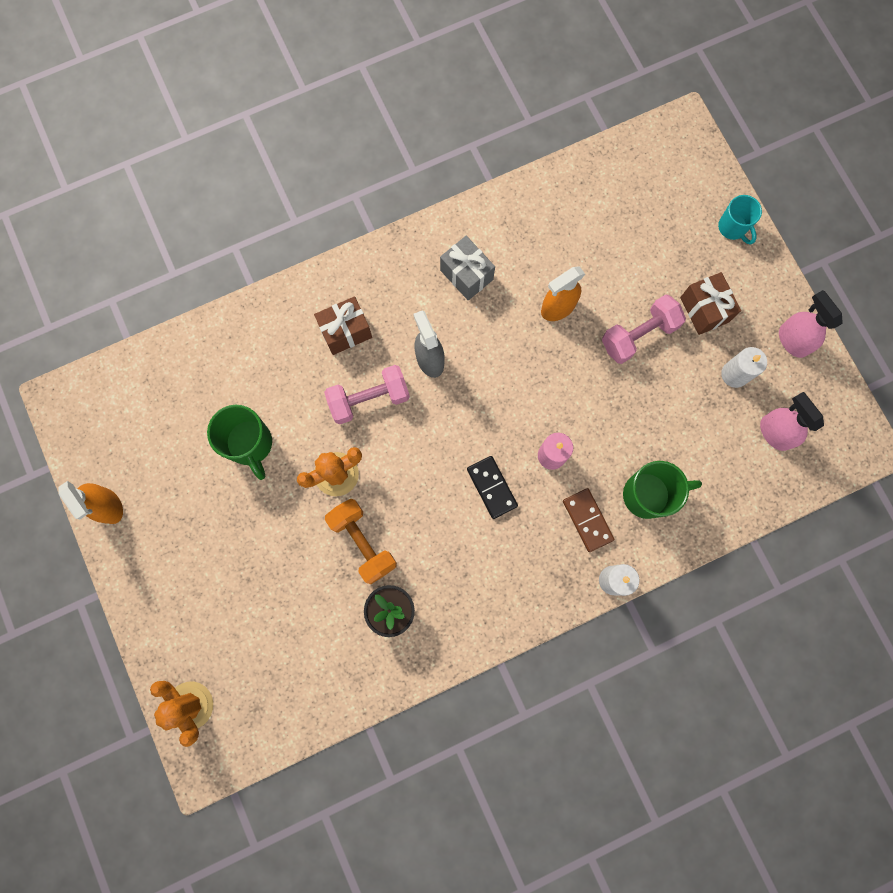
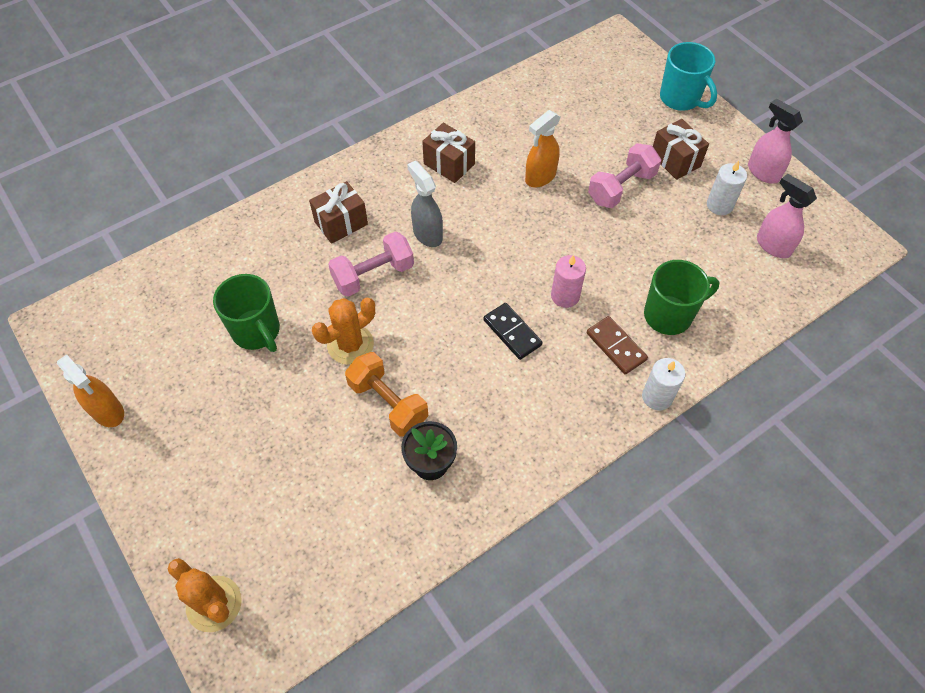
camera: 10 degrees left, 20 degrees down
(466, 275) = (449, 164): grey gift -> brown gift
(732, 228) = (680, 99): turquoise mug -> turquoise mug, size x1.53

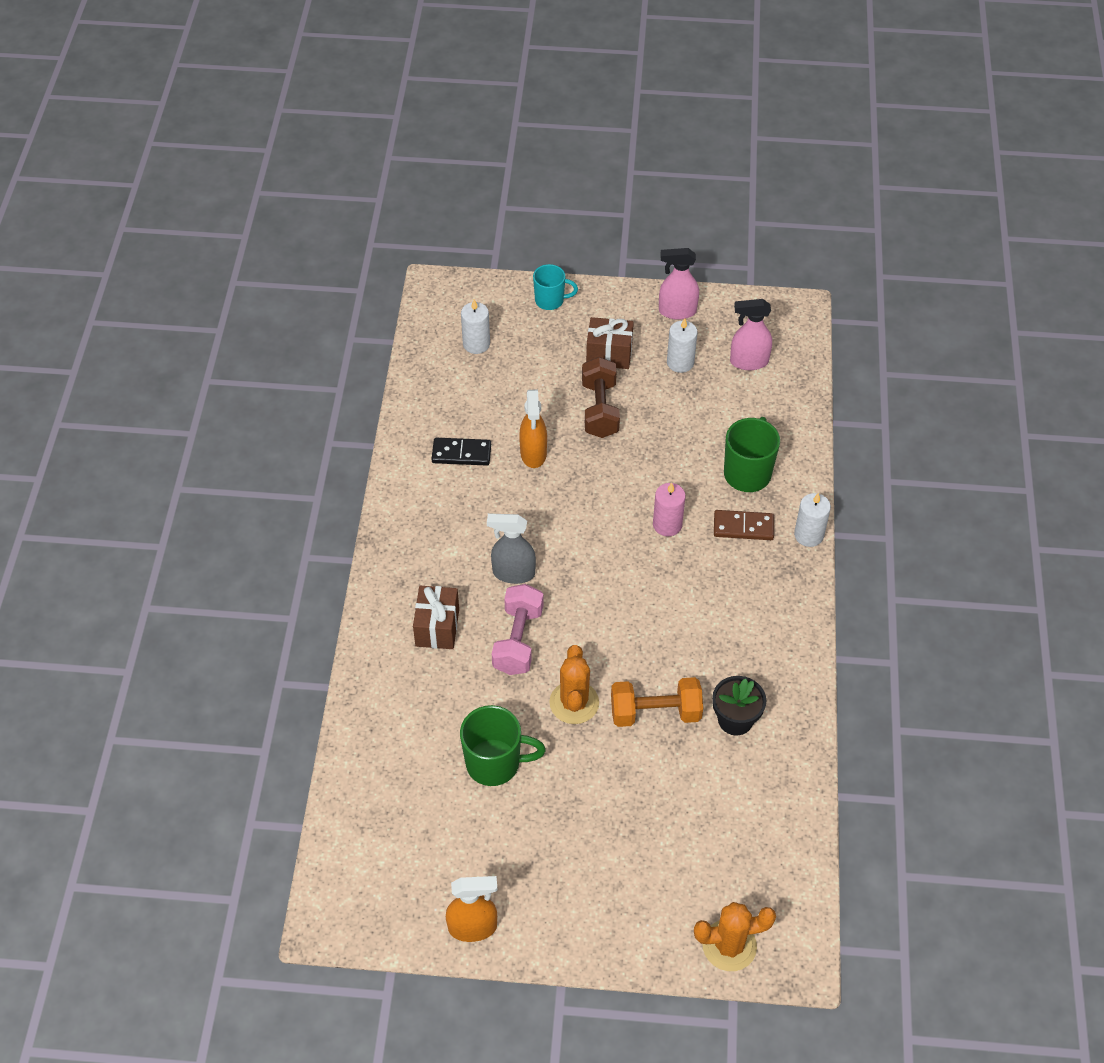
camera: 50 degrees left, 5 degrees down
(449, 164) = (452, 505): brown gift -> none
(512, 332) = (668, 584): black domino -> black domino (461, 453)
(596, 87) = (476, 344): none -> white candle
(621, 188) = (600, 409): pink dumbbell -> brown dumbbell
(680, 99) = (550, 300): turquoise mug -> turquoise mug, size x0.65

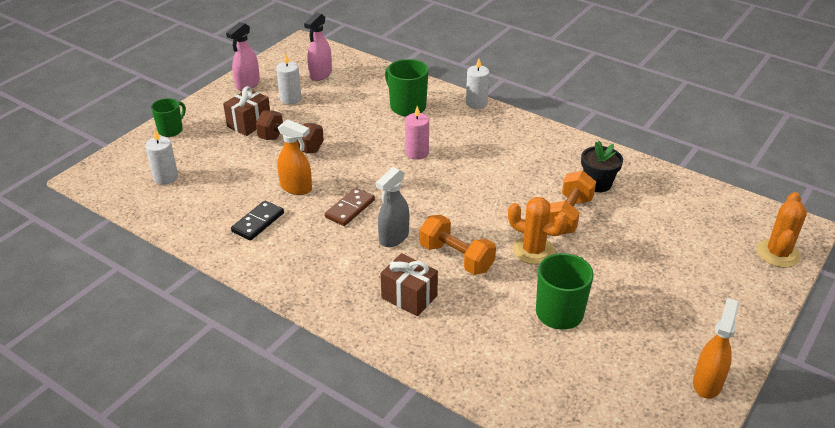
camera: 60 degrees left, 15 degrees down
(518, 640) = (456, 258): pink dumbbell -> orange dumbbell
(550, 300) = (171, 130): turquoise mug -> green mug
(743, 527) = (447, 124): brown domino -> brown domino (350, 209)

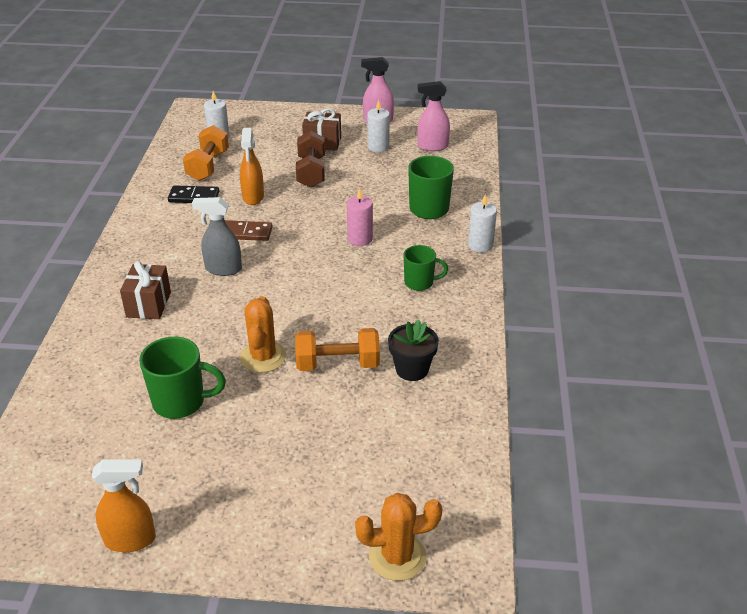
camera: 60 degrees right, 0 degrees up
(171, 130) = (280, 115): green mug -> green mug (420, 283)
(456, 258) = (219, 313): orange dumbbell -> orange dumbbell (208, 166)

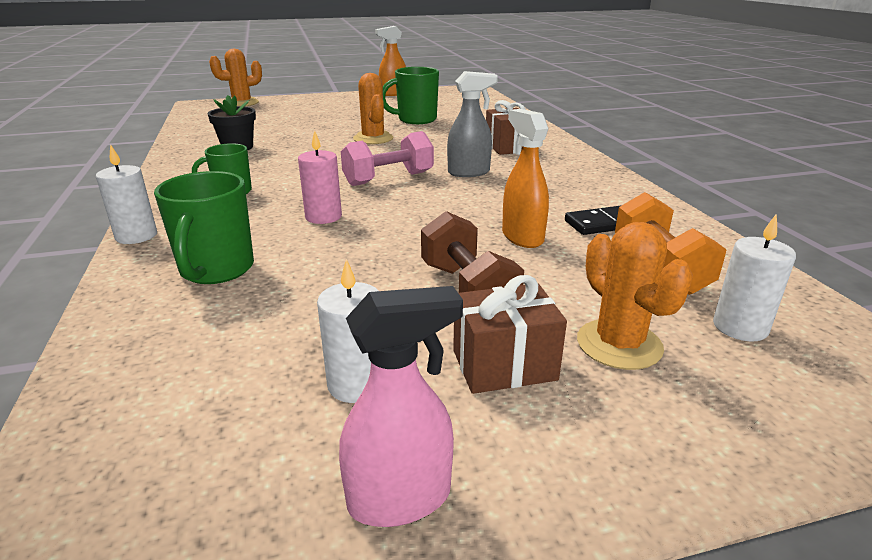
camera: 160 degrees right, 10 degrees down
(246, 233) = (481, 200): brown domino -> none
(273, 141) = (619, 344): none -> orange cactus
(292, 274) = (388, 179): none -> pink dumbbell
(338, 364) = (306, 142): orange dumbbell -> none
(432, 146) = (202, 421): pink spray bottle -> none

